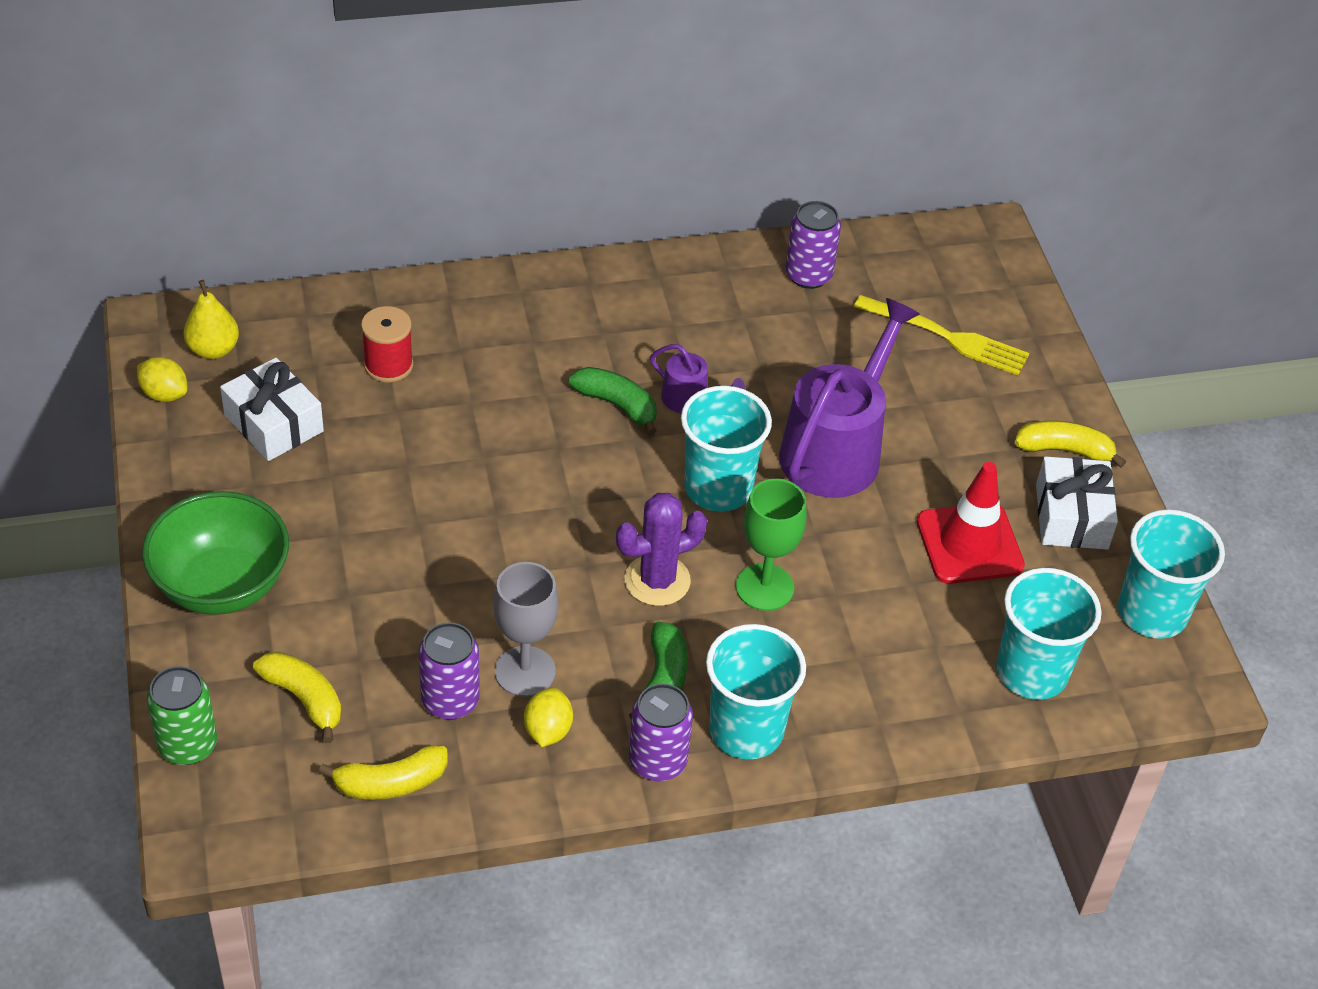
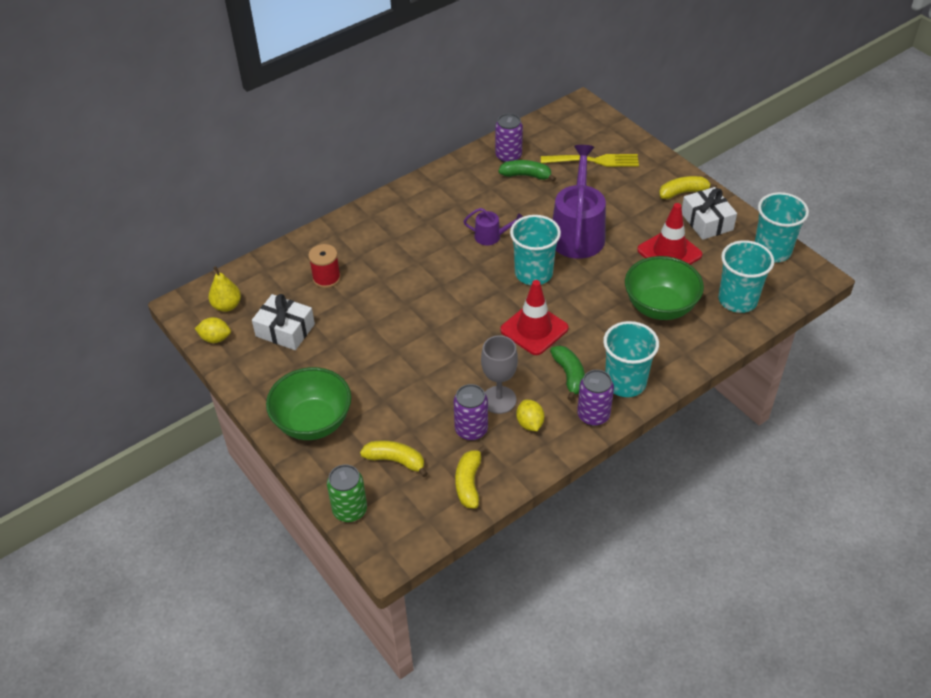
camera: 20 degrees left, 0 degrees up
(391, 783) = (469, 483): yellow banana -> yellow banana turned 135 degrees clockwise
(617, 405) = (456, 253): green banana -> green banana (526, 175)
(657, 580) = (534, 329): purple cactus -> red traffic cone
(764, 587) = (588, 311): green goblet -> none
(890, 629) = (660, 307): none -> green bowl

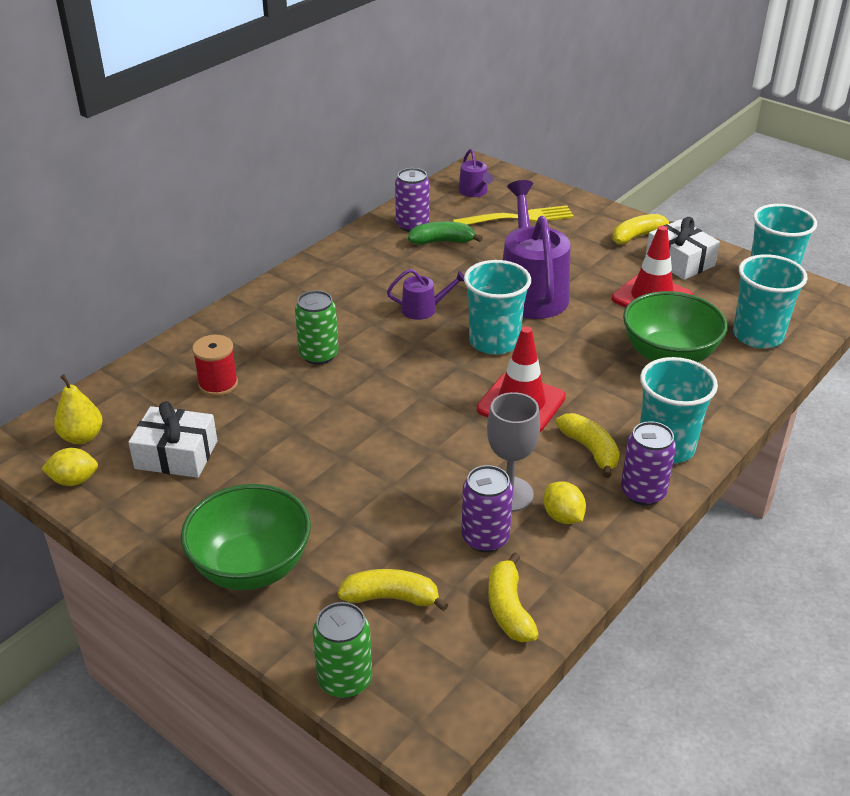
camera: 15 degrees left, 10 degrees down
(403, 265) = (319, 355): none -> green can
(568, 130) = (474, 192): none -> purple watering can
(569, 375) = (590, 450): green banana -> yellow banana

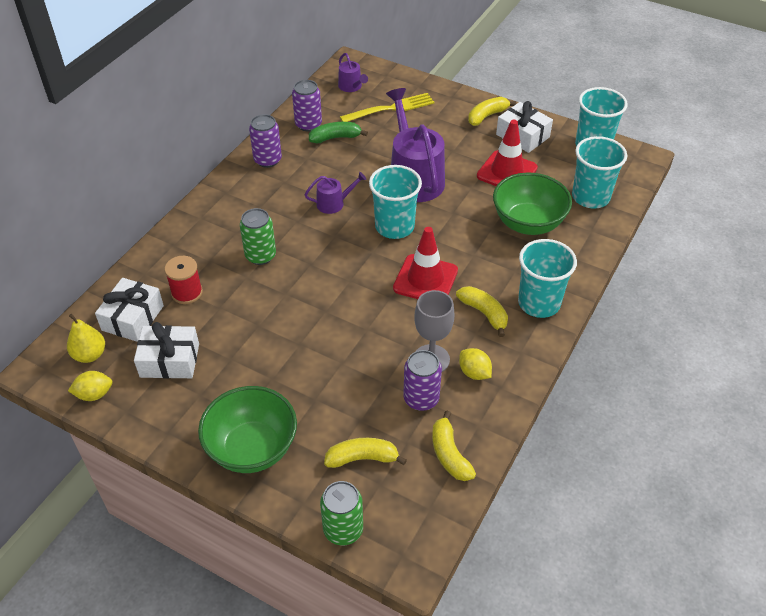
camera: 10 degrees left, 10 degrees up
(145, 403) = (132, 318): none -> white gift
(643, 492) = (528, 344): purple can -> purple can (267, 160)

